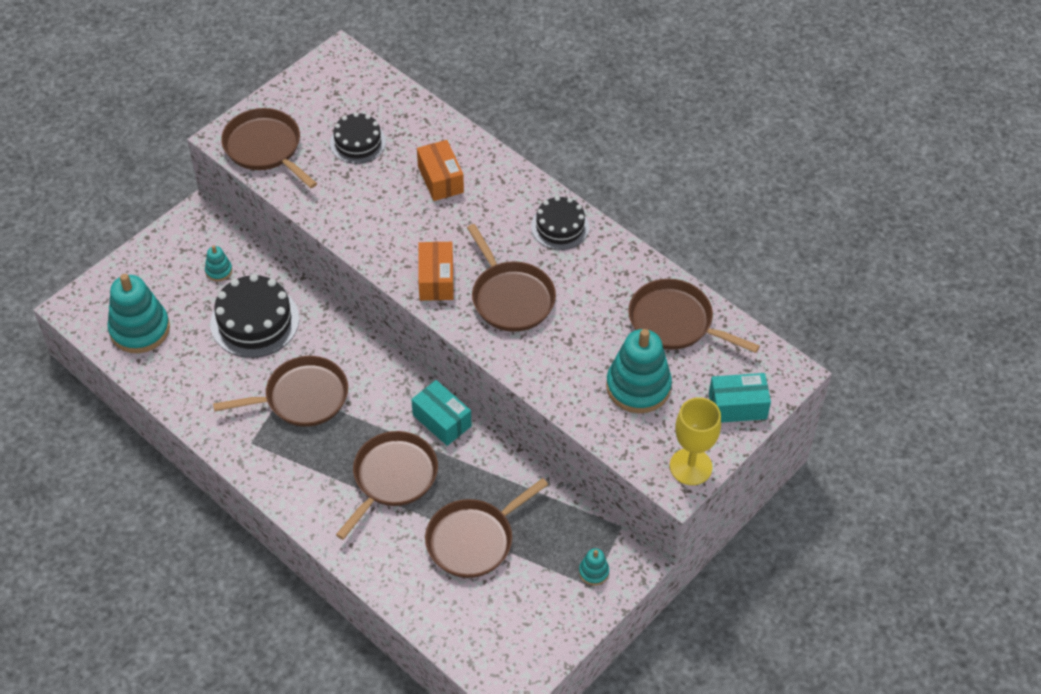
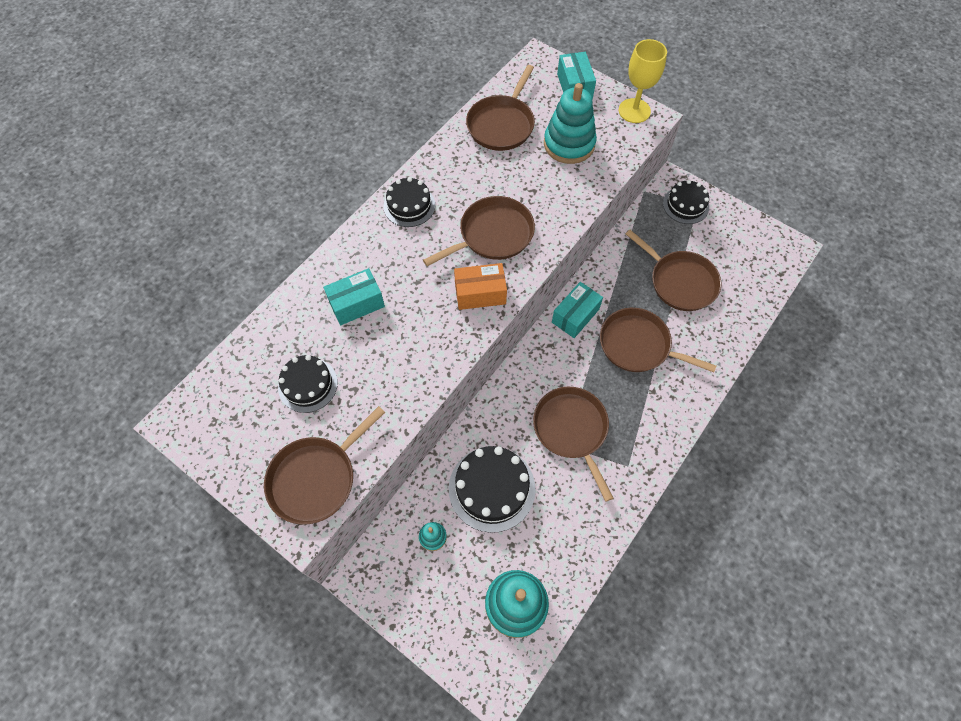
camera: 95 degrees left, 10 degrees up
(440, 179) = (356, 304): orange box -> turquoise box
(593, 572) = (685, 205): turquoise stacking toy -> black cake

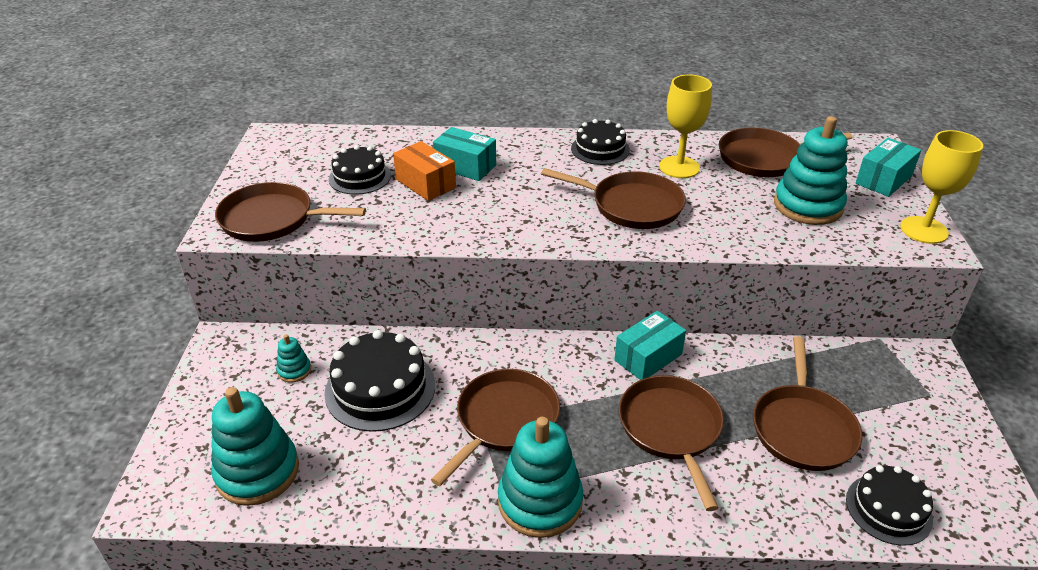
camera: 55 degrees right, 25 degrees down
(471, 177) = (679, 167): none -> yellow goblet
(480, 293) = (556, 226): orange box -> orange box (425, 183)
(575, 316) = (648, 357): turquoise box -> turquoise box turned 45 degrees counterclockwise
(645, 449) = (540, 501): none -> turquoise stacking toy
(685, 205) = (915, 383): black cake -> black cake (888, 509)

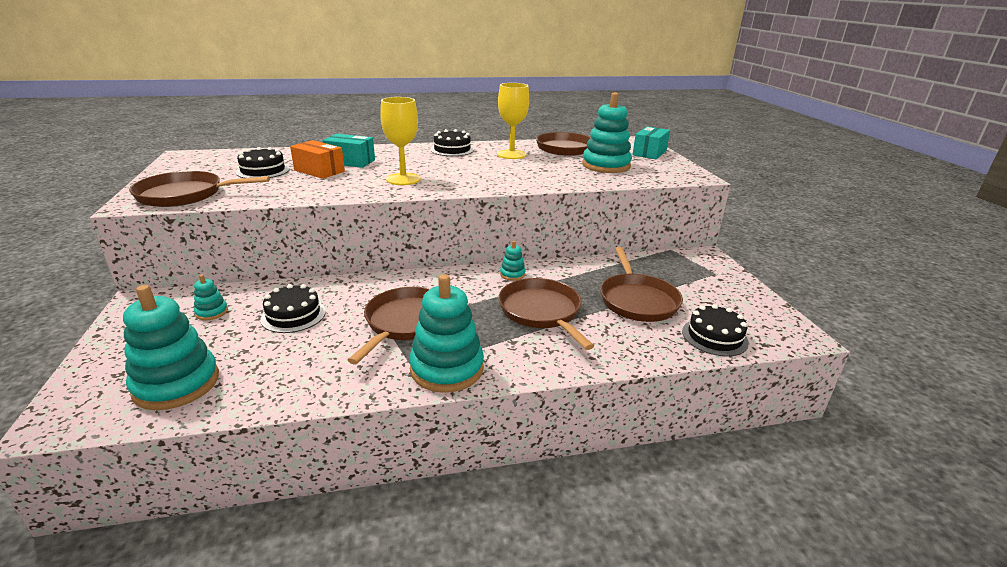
camera: 15 degrees left, 10 degrees down
(380, 388) = (293, 315): black cake -> black cake, size x0.65
(632, 206) = (483, 172): brown pan -> none
(648, 357) = (512, 274): turquoise box -> turquoise stacking toy
(924, 230) = (685, 171): yellow goblet -> yellow goblet (403, 179)

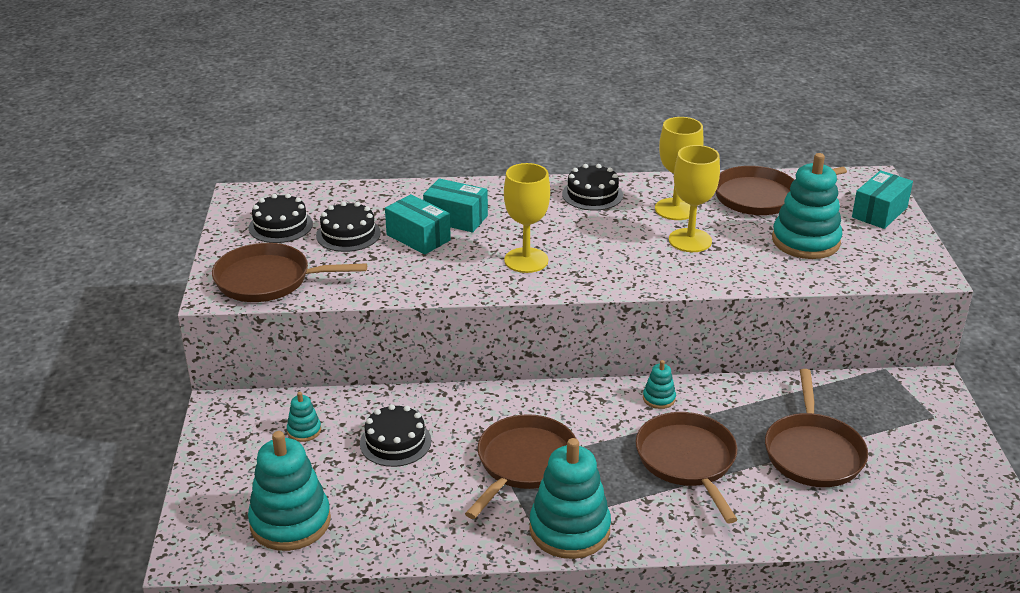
camera: 10 degrees right, 5 degrees up
(319, 171) = (418, 237): orange box -> turquoise box
(525, 167) = (690, 240): none -> yellow goblet
(714, 337) = (894, 515): black cake -> black cake (280, 226)

